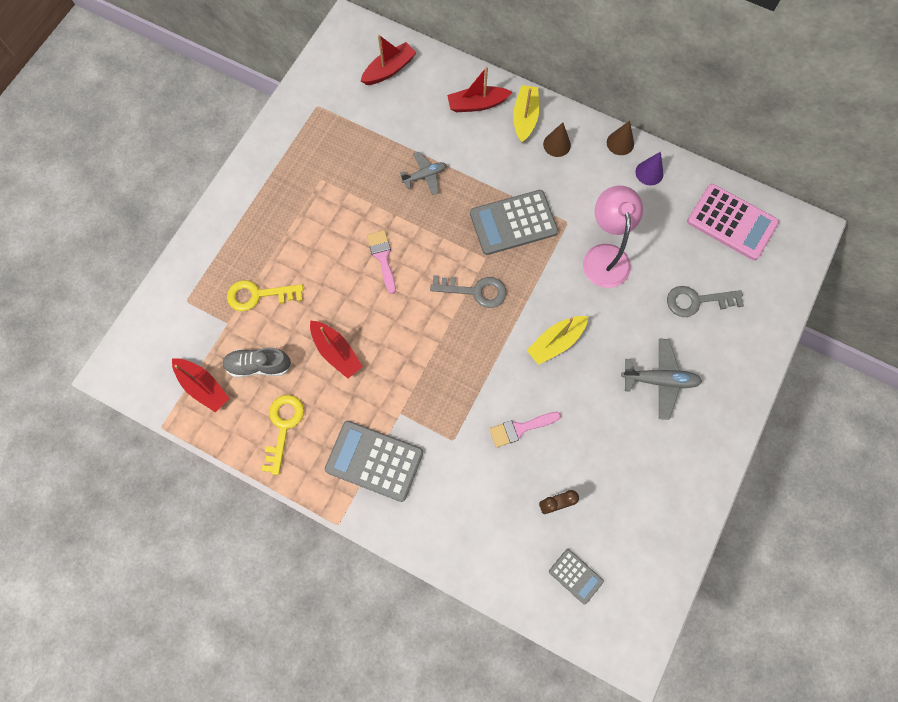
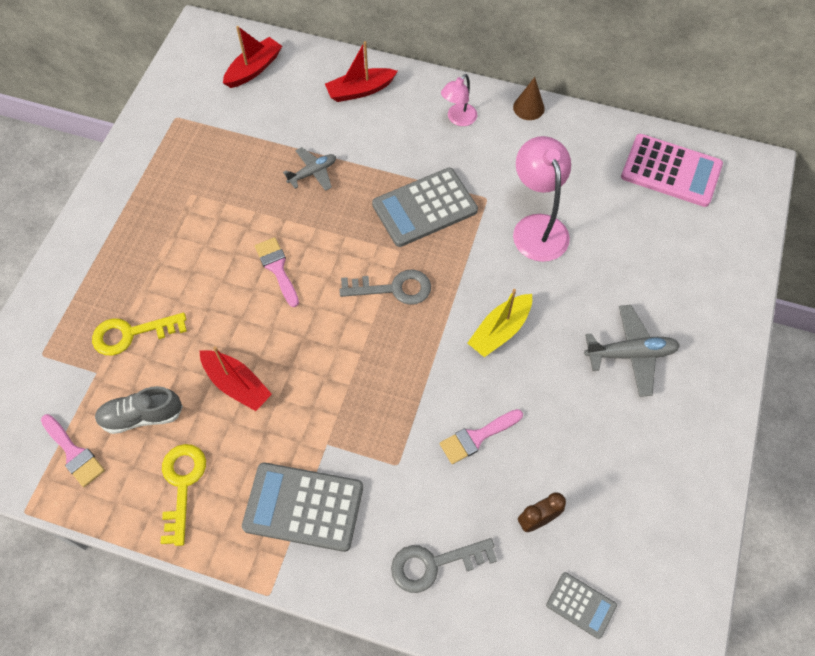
camera: 10 degrees left, 10 degrees down
(203, 387) = (74, 453): red boat -> pink brush
(525, 118) = (417, 97): yellow boat -> none
(557, 144) = (458, 119): brown cone -> pink lamp
(649, 173) = (567, 133): purple cone -> none
(697, 301) = (653, 260): grey key -> grey key (434, 564)

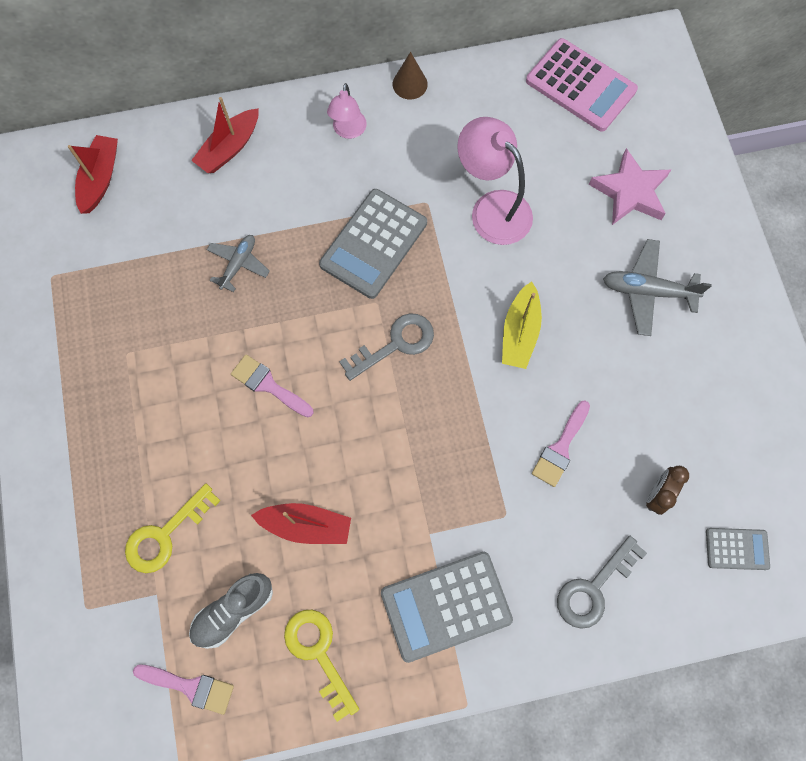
camera: 30 degrees left, 10 degrees up
(630, 354) = (647, 291): grey plane -> grey plane turned 135 degrees counterclockwise
(663, 270) = (630, 192): none -> pink star
(671, 171) = (580, 86): pink calculator -> pink calculator turned 45 degrees clockwise

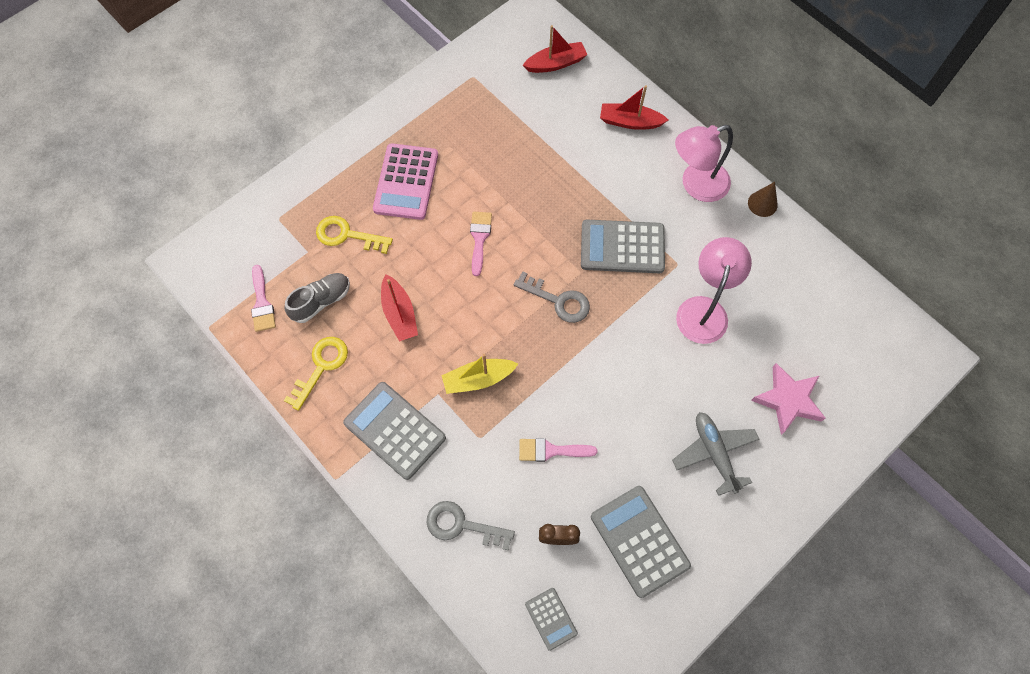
camera: 60 degrees right, 5 degrees down
(233, 611) = (321, 301): grey shoe -> grey shoe turned 120 degrees clockwise
(238, 264) = (551, 174): grey plane -> none
(348, 131) = (696, 185): pink lamp -> pink lamp, size x1.75
(519, 332) = (620, 378): yellow boat -> yellow boat (478, 379)
(580, 86) = (852, 319): pink calculator -> pink calculator (406, 182)
(700, 415) = (639, 541): none -> grey calculator

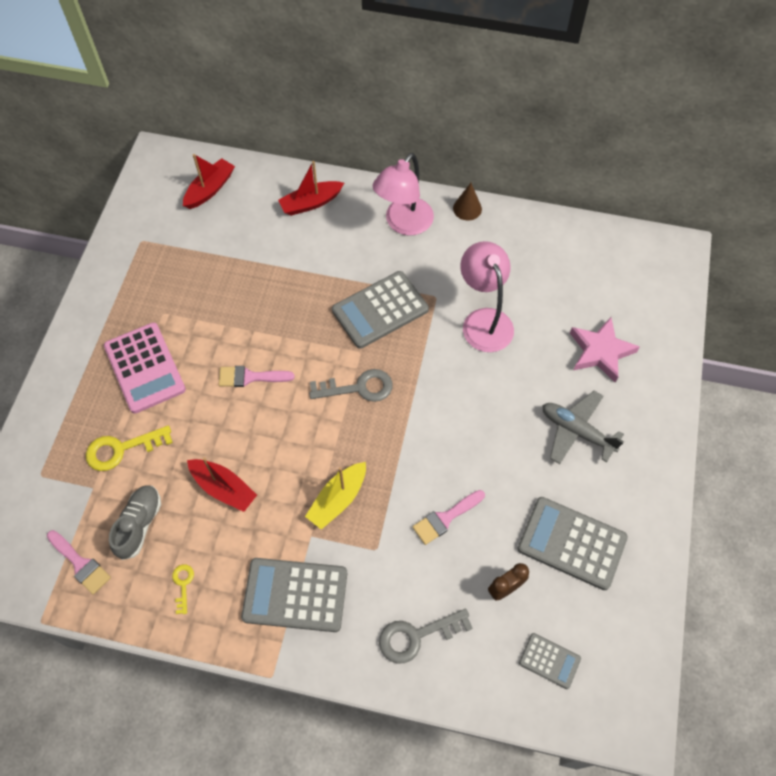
camera: 35 degrees left, 5 degrees down
(321, 367) = (183, 585): yellow key -> yellow key, size x0.54
(479, 238) = (250, 377): pink brush -> pink brush turned 60 degrees counterclockwise

